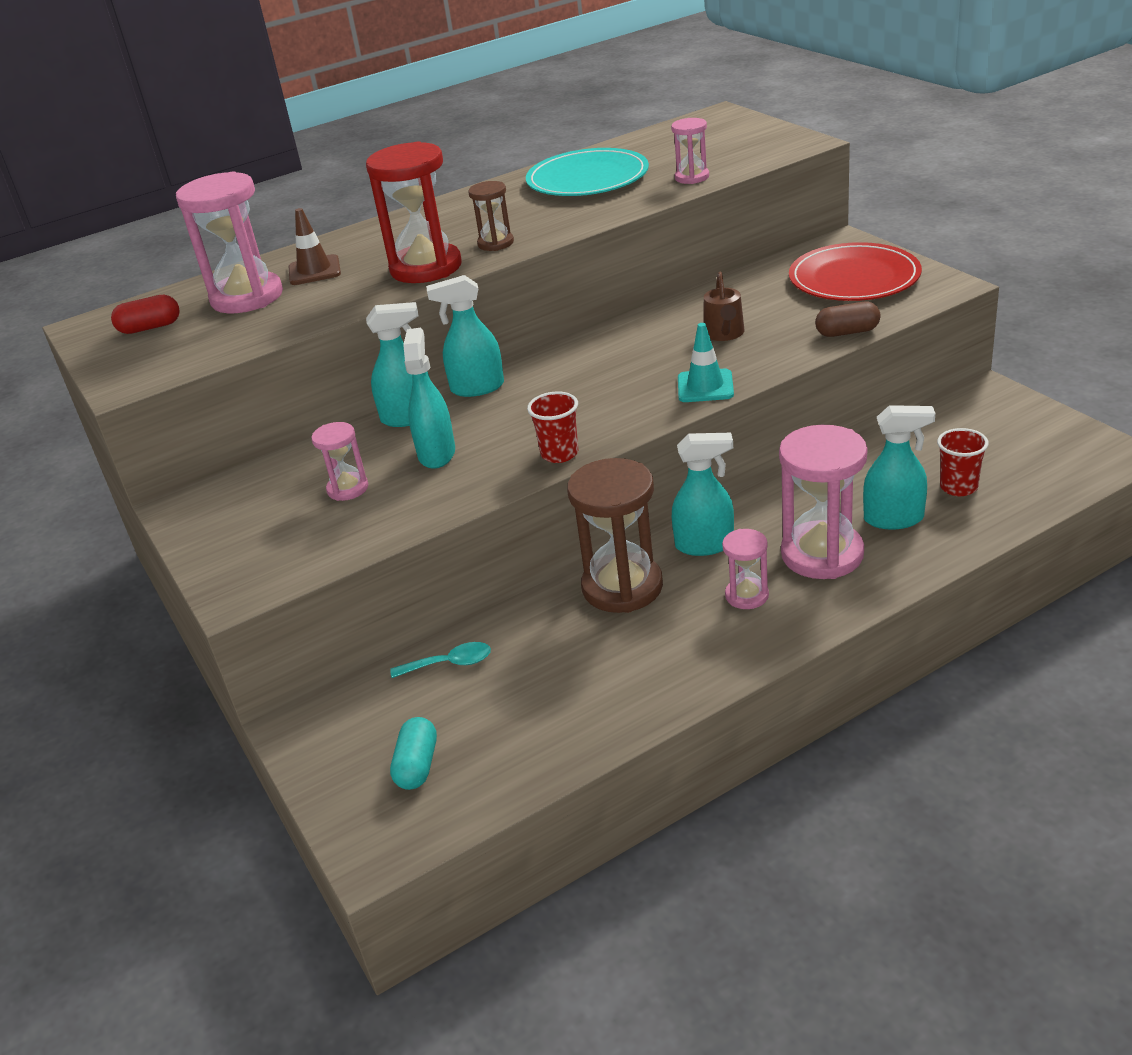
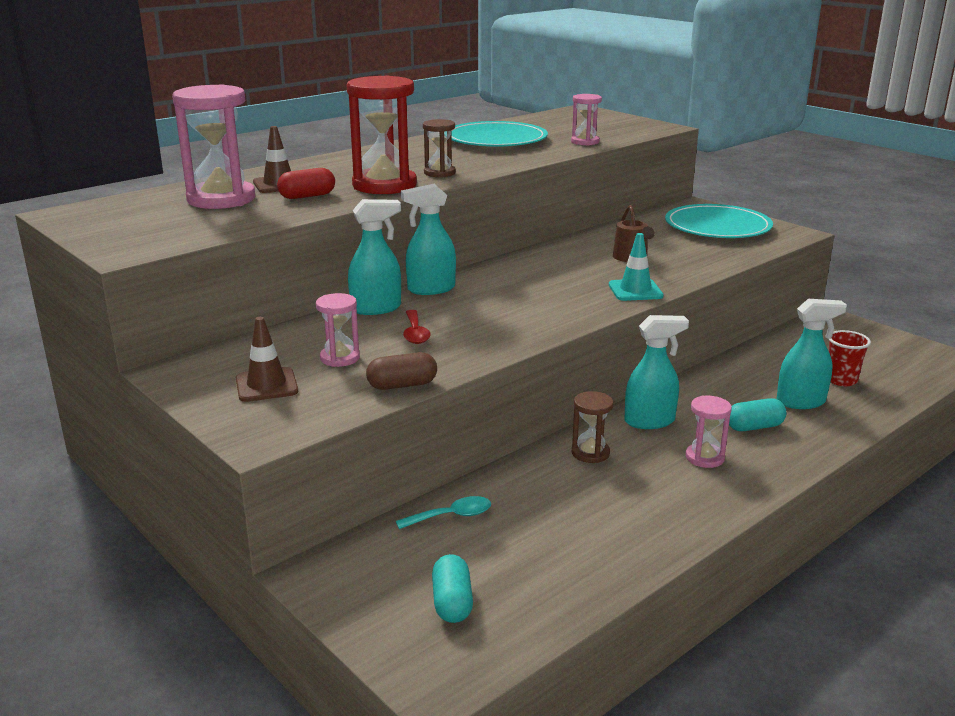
camera: 15 degrees left, 10 degrees down
(150, 328) = (132, 216): red capsule -> red capsule (307, 196)
(264, 525) = (266, 385): none -> brown traffic cone
(437, 453) = (415, 333): turquoise spray bottle -> red spoon
(559, 454) = (531, 334): red cup -> none
(622, 587) = (590, 453): brown hourglass -> brown hourglass, size x0.52
(822, 554) = (754, 427): pink hourglass -> turquoise capsule
(847, 332) = (733, 259): brown capsule -> brown capsule (402, 385)
(854, 278) = (717, 226): red plate -> turquoise plate

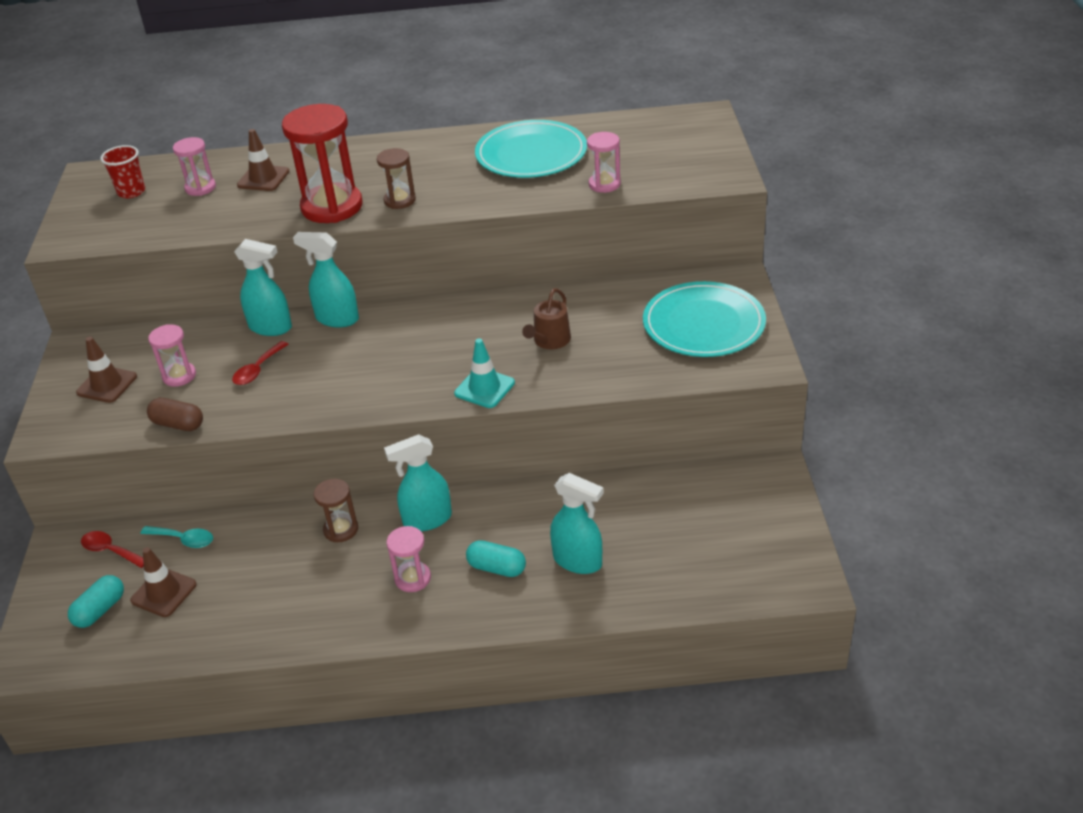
camera: 40 degrees right, 15 degrees up
(221, 199) = (200, 188): pink hourglass -> pink hourglass, size x0.52
(307, 196) = (258, 204): red capsule -> none
(384, 555) = (110, 551): none -> red spoon
(498, 560) = (164, 592): none -> brown traffic cone
(650, 421) = (427, 520): turquoise spray bottle -> turquoise spray bottle turned 135 degrees clockwise
(841, 380) = (654, 554): red cup -> red cup (131, 192)

